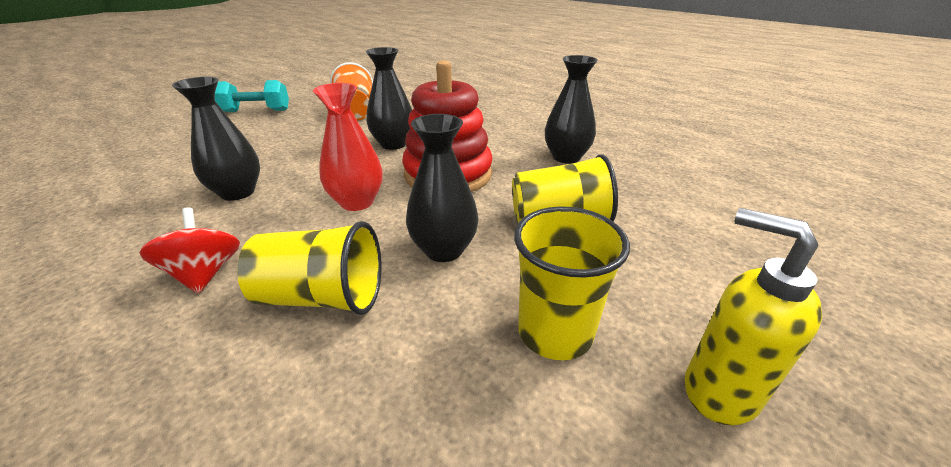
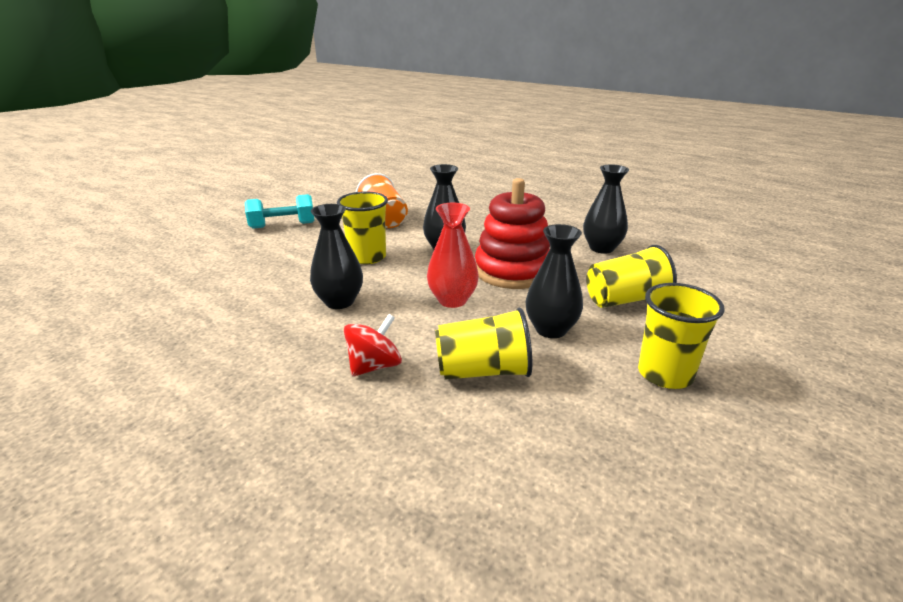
camera: 10 degrees left, 5 degrees down
(205, 274) = (374, 366): red spinning top -> red spinning top turned 75 degrees clockwise
(307, 147) = (367, 257): none -> yellow cup
(718, 390) = (783, 393): yellow soap dispenser -> none

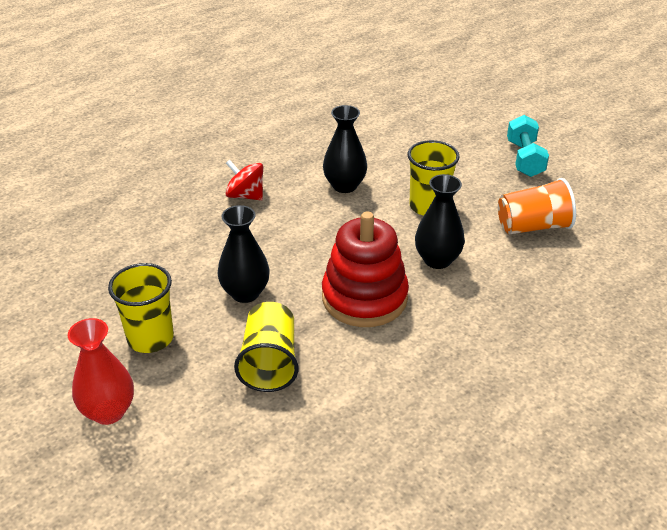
camera: 105 degrees right, 10 degrees up
(374, 366) = (245, 195): red spinning top -> red spinning top turned 150 degrees clockwise
(452, 300) = (320, 246): red vase -> red vase (108, 411)
(483, 371) = (211, 242): yellow cup -> none
(601, 248) = (400, 394): black vase -> none

